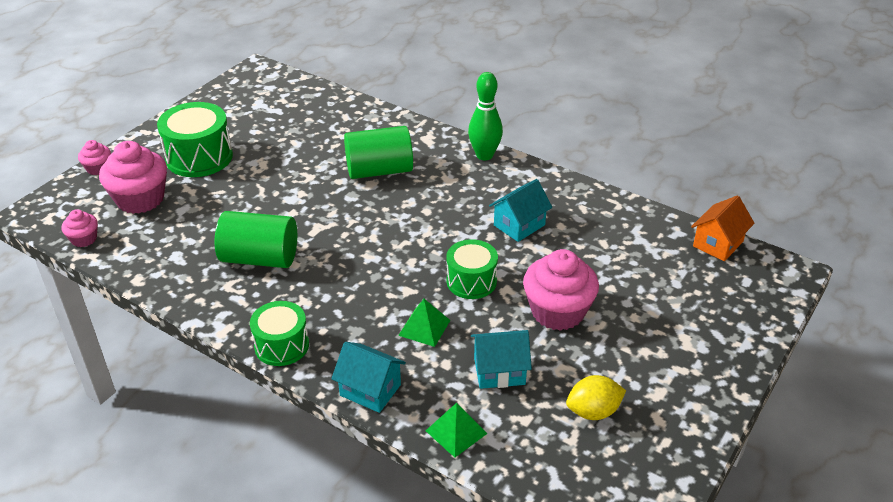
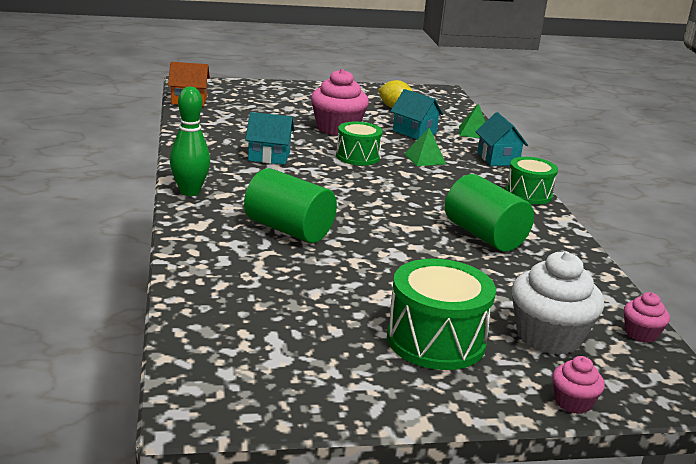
camera: 135 degrees left, 15 degrees down
(140, 199) = (548, 337): pink cupcake -> white cupcake

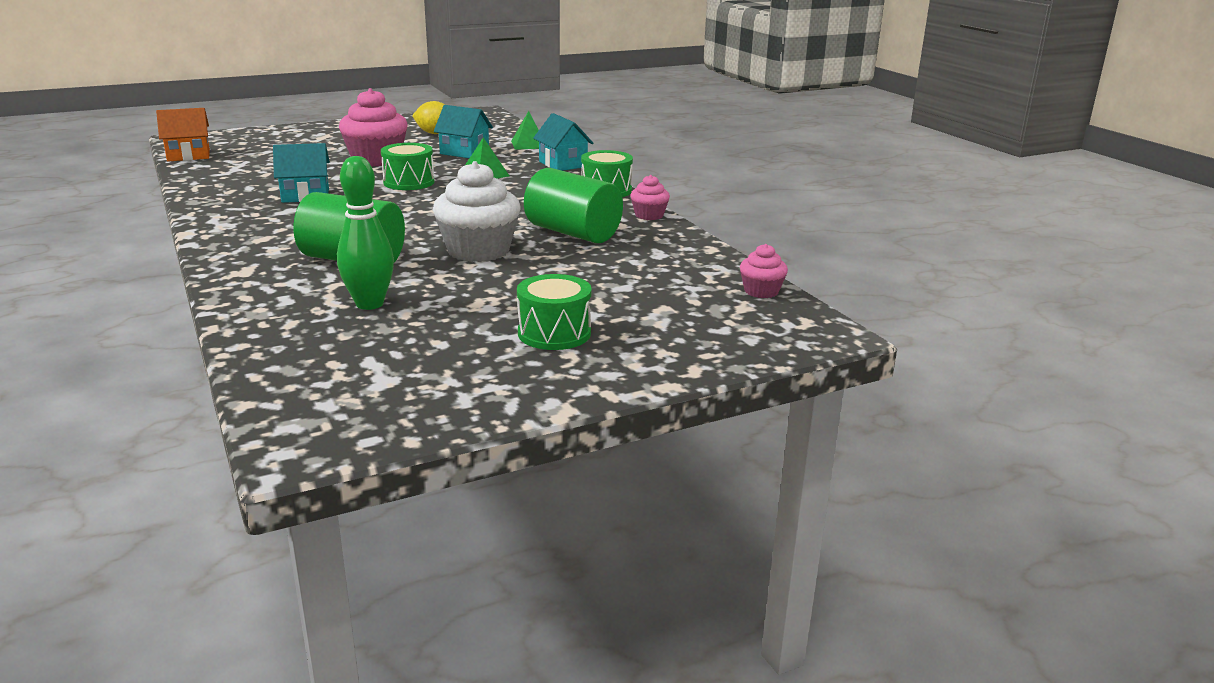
camera: 15 degrees left, 0 degrees up
(189, 192) = (220, 241): green bowling pin -> green bowling pin (369, 304)
(436, 340) = (554, 333): green drum -> green drum, size x0.66
(548, 337) = (671, 309): white cupcake -> white cupcake (478, 251)
(573, 402) = (715, 361): pink cupcake -> pink cupcake (649, 215)

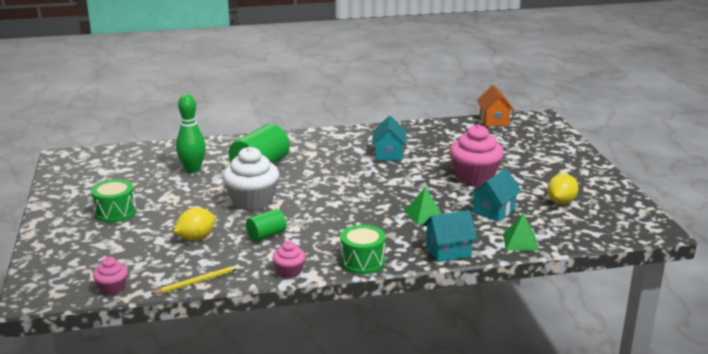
camera: 105 degrees right, 0 degrees up
(409, 182) = (410, 186): green drum -> none
(573, 233) = (266, 235): green cylinder -> green cylinder, size x0.55
(603, 267) = (196, 238): none -> yellow lemon
(705, 251) = (198, 281): none -> yellow pencil

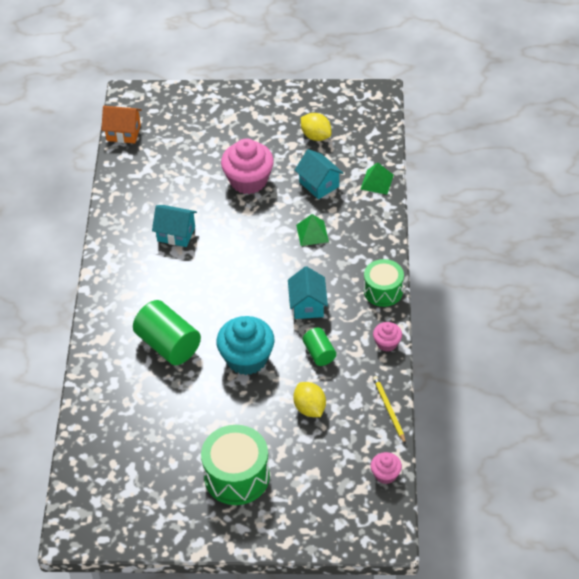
camera: 75 degrees left, 25 degrees up
(115, 212) = (237, 476): green drum -> green drum, size x1.52
(192, 170) = (155, 405): green bowling pin -> none
(252, 201) = (247, 358): white cupcake -> turquoise cupcake
(448, 251) = (380, 231): turquoise house -> turquoise house (307, 305)

